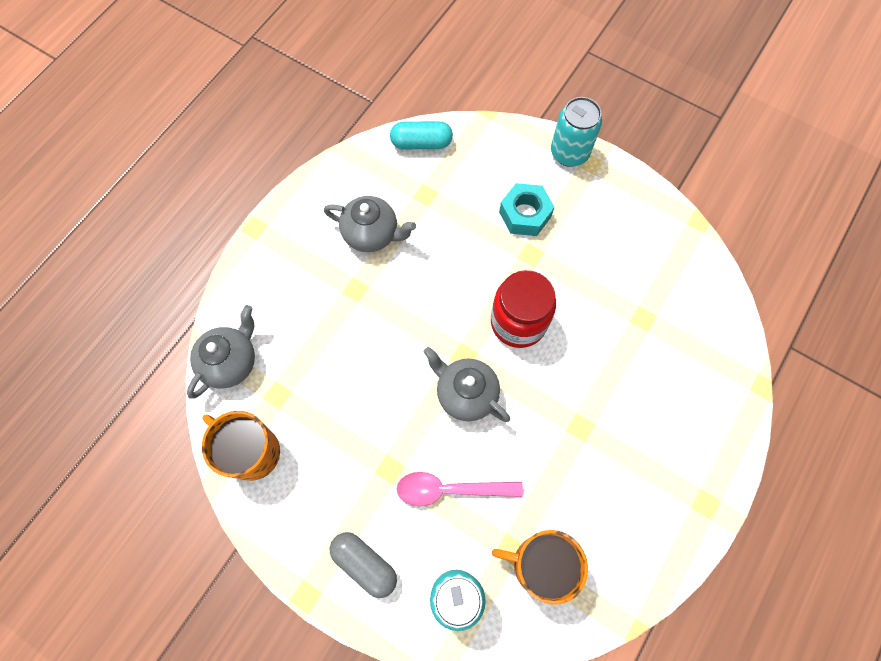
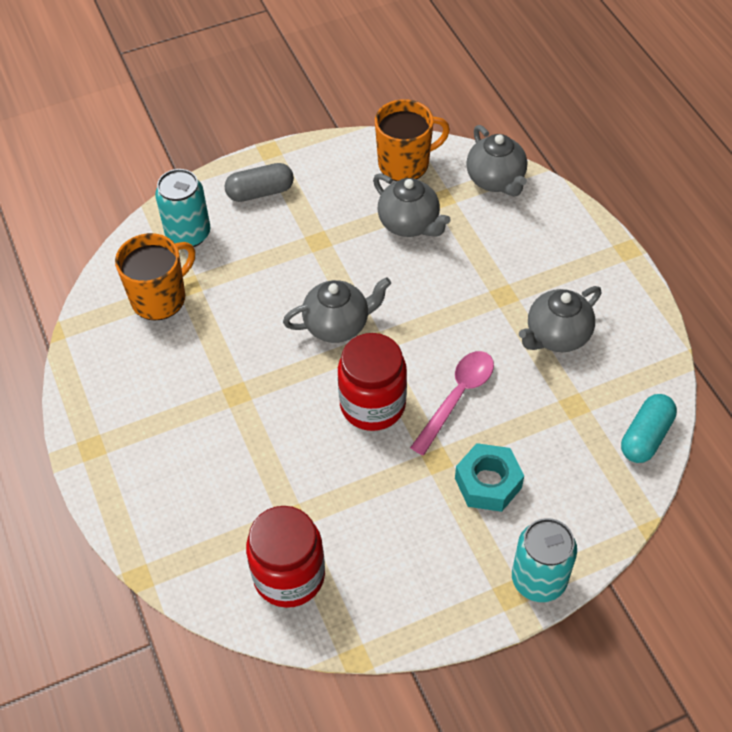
camera: 125 degrees right, 15 degrees down
(324, 403) = (409, 224): none -> grey teapot
(450, 489) = (267, 271): pink spoon -> pink spoon (457, 397)
(682, 292) = (289, 575): none -> red jar

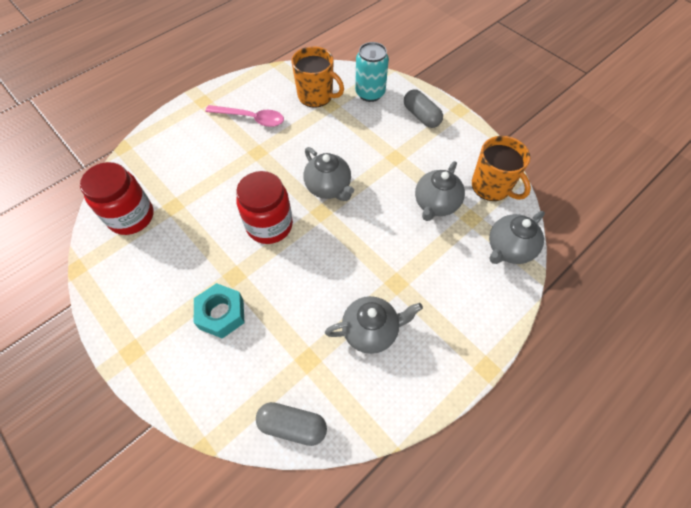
camera: 70 degrees right, 5 degrees up
(457, 397) = (290, 275): pink spoon -> pink spoon (251, 118)
(538, 579) = (145, 369): turquoise can -> none
(556, 336) = (371, 331): grey teapot -> grey teapot turned 135 degrees clockwise
(646, 436) = (292, 426): turquoise capsule -> grey capsule

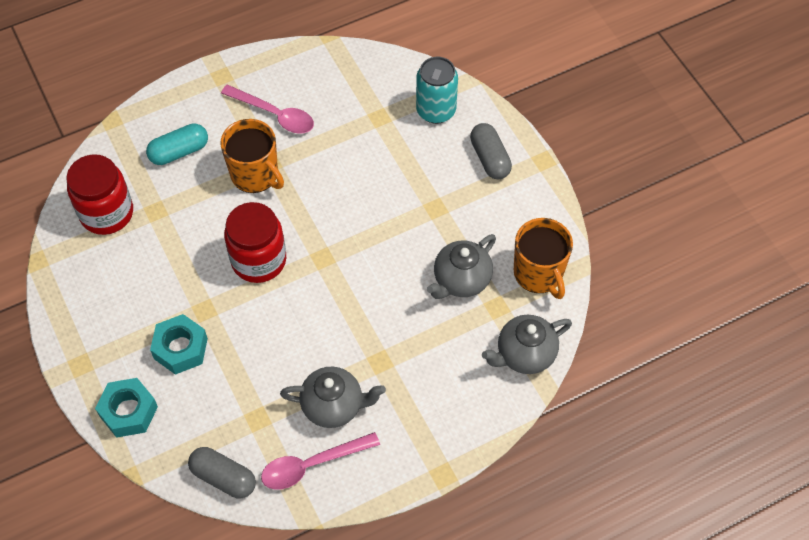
camera: 15 degrees right, 0 degrees up
(182, 158) = (179, 152): none -> turquoise capsule
(186, 384) = (129, 411): none -> turquoise nut
(316, 96) = (365, 99): orange mug -> orange mug (255, 174)
(328, 188) = (341, 229): grey teapot -> none
(370, 390) = (312, 465): none -> pink spoon

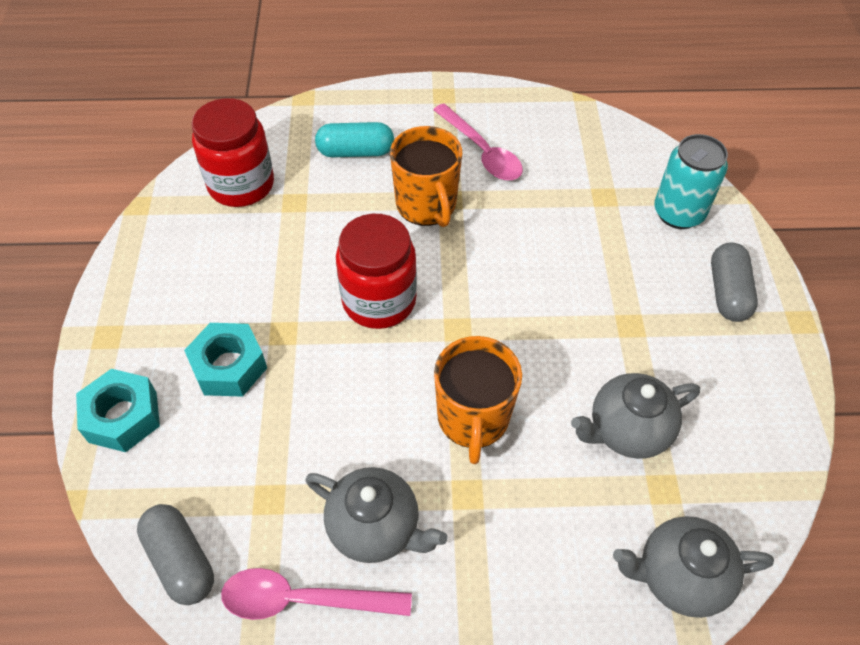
camera: 25 degrees right, 5 degrees down
(539, 273) = (743, 467): orange mug -> orange mug (473, 419)

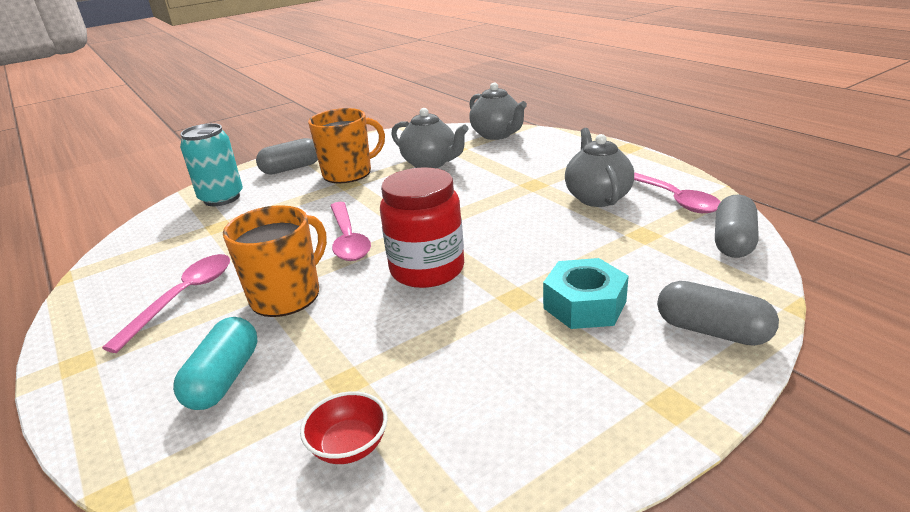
camera: 120 degrees left, 25 degrees down
(123, 417) = (712, 331): turquoise nut -> grey capsule
(241, 185) = (349, 446): red jar -> red bowl
(355, 152) = (224, 379): turquoise capsule -> turquoise capsule turned 45 degrees clockwise
(473, 419) = (483, 199): orange mug -> orange mug (348, 173)
(487, 273) = (348, 239): none -> pink spoon

